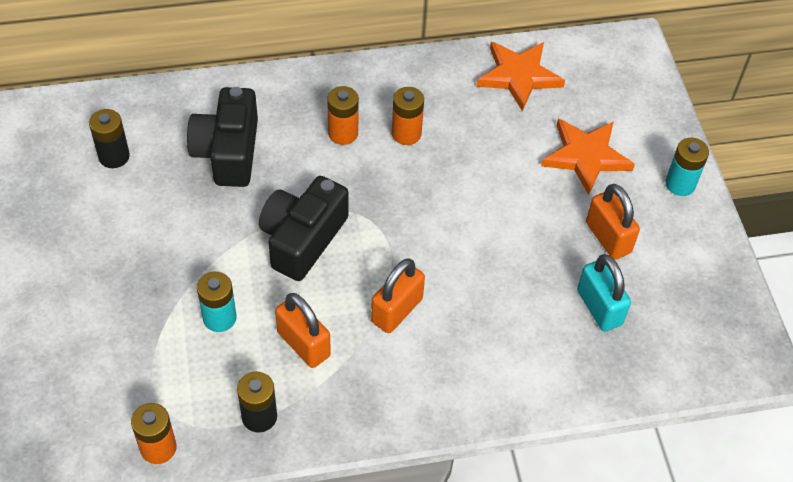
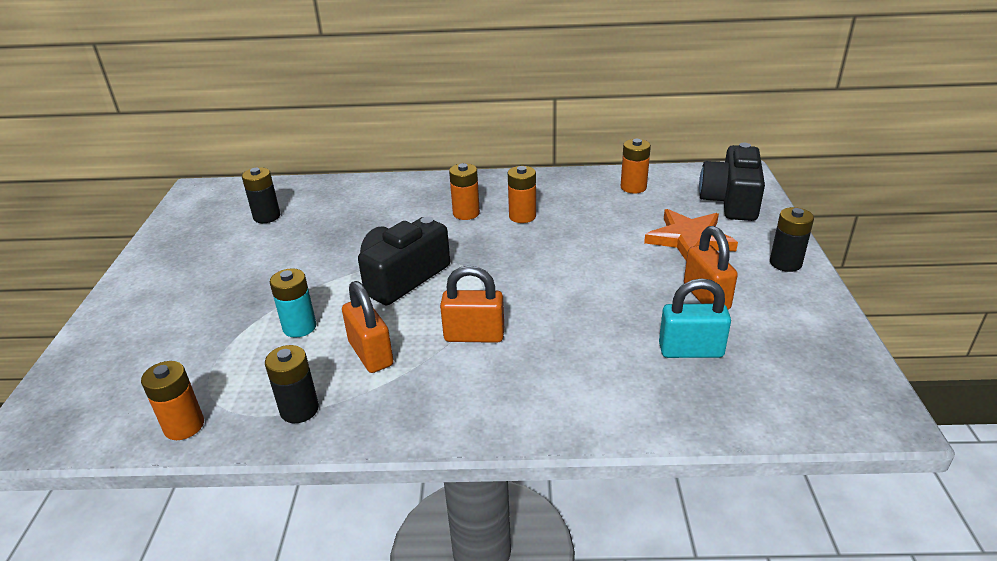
camera: 15 degrees right, 20 degrees down
(228, 152) = (362, 219): black camera -> black camera (731, 201)
(397, 310) = (474, 335): orange padlock -> orange padlock turned 45 degrees clockwise
(518, 76) = (633, 187): orange star -> orange battery
(599, 307) = (690, 350): turquoise padlock -> turquoise padlock turned 75 degrees counterclockwise
(680, 184) = (785, 263): turquoise battery -> black battery

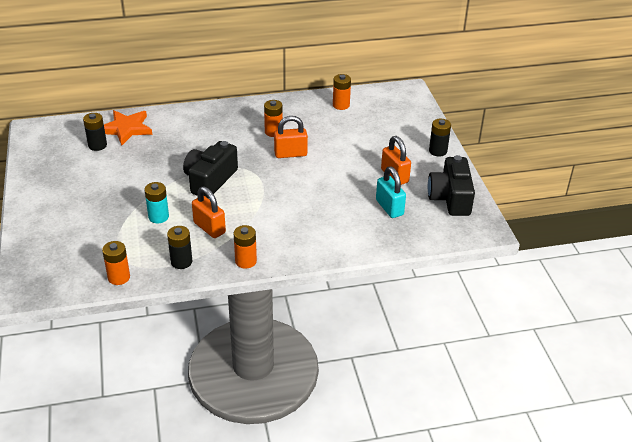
camera: 15 degrees left, 5 degrees up
(466, 213) = (235, 132): orange battery -> orange battery (246, 261)
(474, 335) = (266, 211): orange padlock -> orange padlock (290, 154)
(690, 239) = (381, 140): orange star -> orange star (126, 129)
(690, 350) = (389, 207): turquoise padlock -> turquoise padlock turned 75 degrees clockwise
(731, 201) = (403, 111): black camera -> black camera (450, 198)

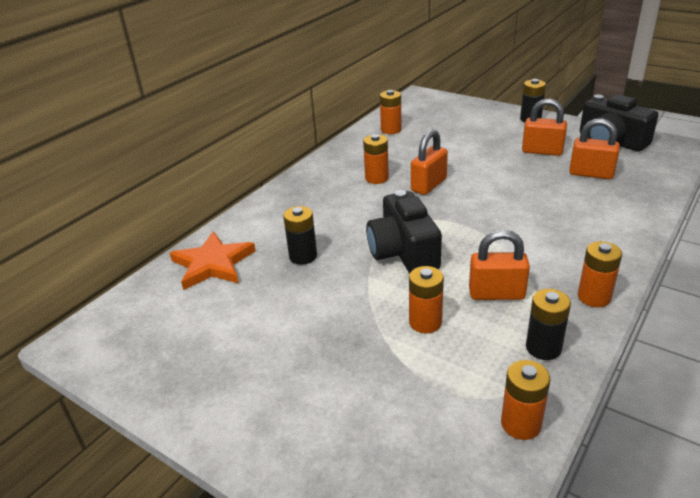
camera: 40 degrees left, 5 degrees down
(97, 145) = (207, 301): black battery -> black battery (303, 256)
(158, 217) = (425, 322): turquoise battery -> orange battery
(389, 207) = (591, 174): turquoise padlock -> orange padlock

